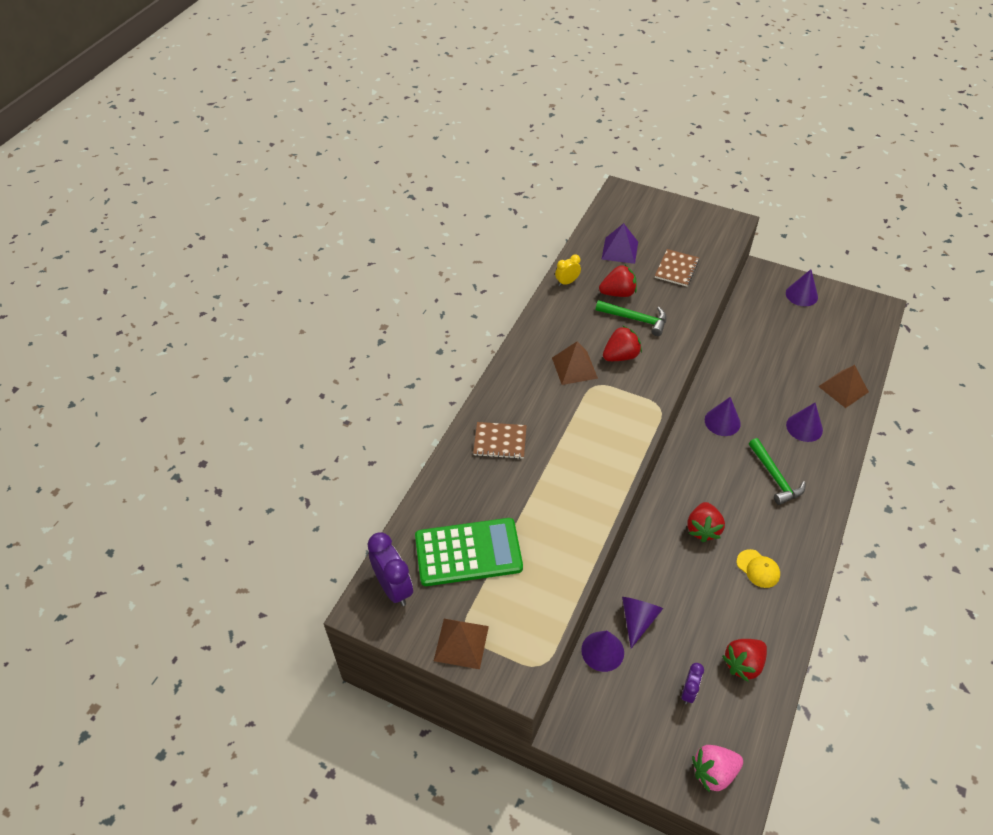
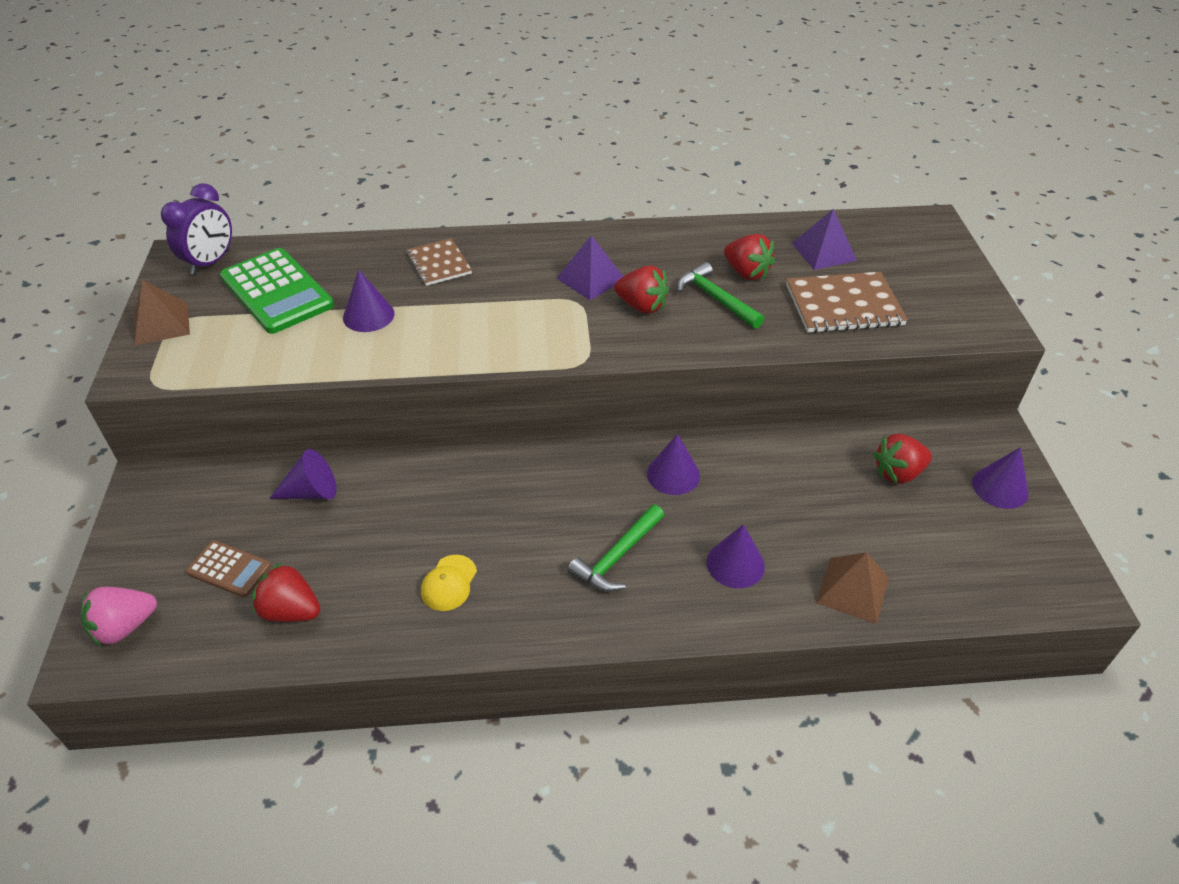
camera: 60 degrees right, 5 degrees down
(567, 282) = (723, 231): yellow clock -> none
(574, 368) = (591, 278): brown pyramid -> purple pyramid
(602, 651) = (256, 476): purple cone -> purple cone (368, 315)
(635, 319) = (716, 299): green hammer -> green hammer turned 150 degrees clockwise
(676, 269) = (843, 305): brown notebook -> brown notebook, size x1.55
(688, 692) = (229, 569): purple clock -> brown calculator
(703, 529) = (480, 509): red strawberry -> red strawberry (898, 473)
(714, 772) = (125, 627): pink strawberry -> pink strawberry turned 75 degrees counterclockwise

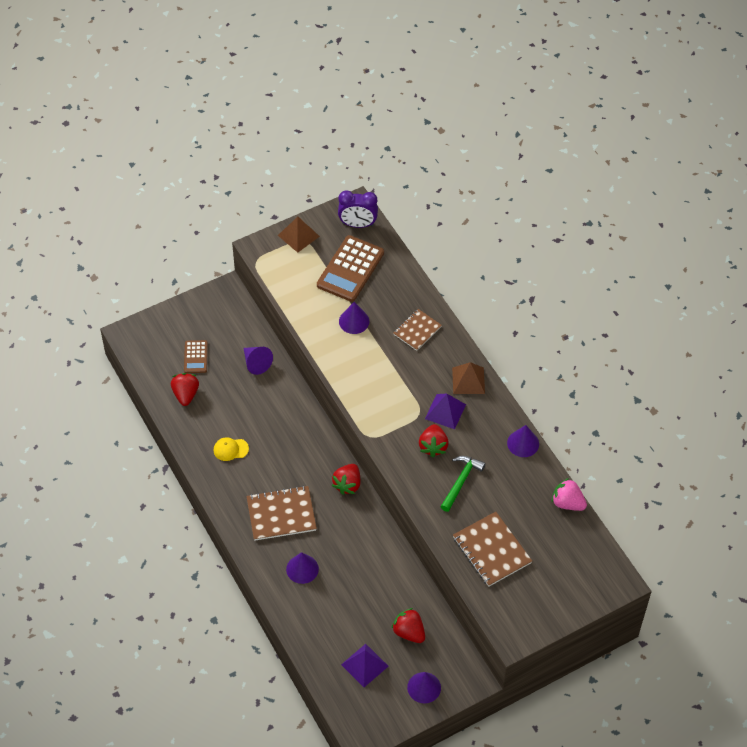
camera: 65 degrees right, 10 degrees up
(125, 627) = (148, 337): pink strawberry -> pink strawberry (567, 503)
(277, 291) = (350, 269): green calculator -> brown calculator
(617, 556) = (281, 514): green hammer -> brown notebook
(673, 474) = (350, 520): purple cone -> purple cone (523, 443)
(746, 272) = (497, 490): red strawberry -> red strawberry (347, 484)
(823, 251) = (544, 526): purple pyramid -> purple pyramid (364, 665)
(853, 590) = (311, 627): brown pyramid -> brown pyramid (468, 380)

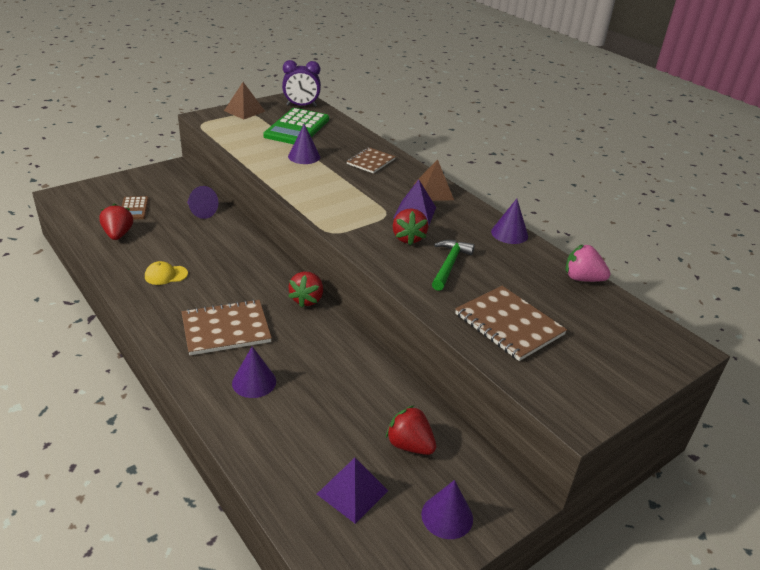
camera: 10 degrees left, 20 degrees down
(350, 269) = (297, 128): brown calculator -> green calculator

